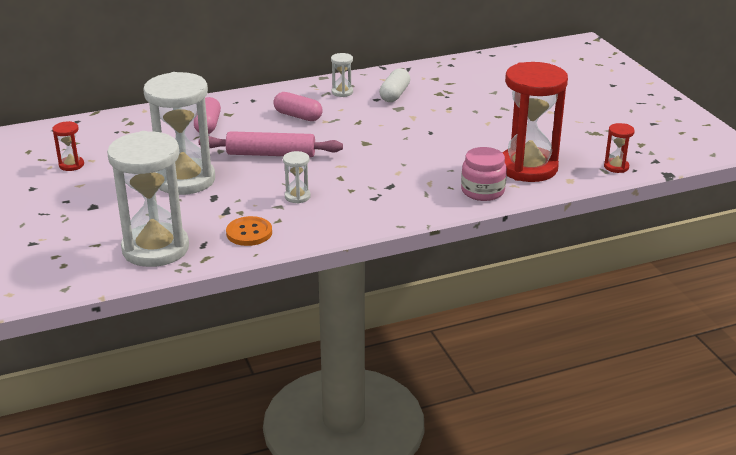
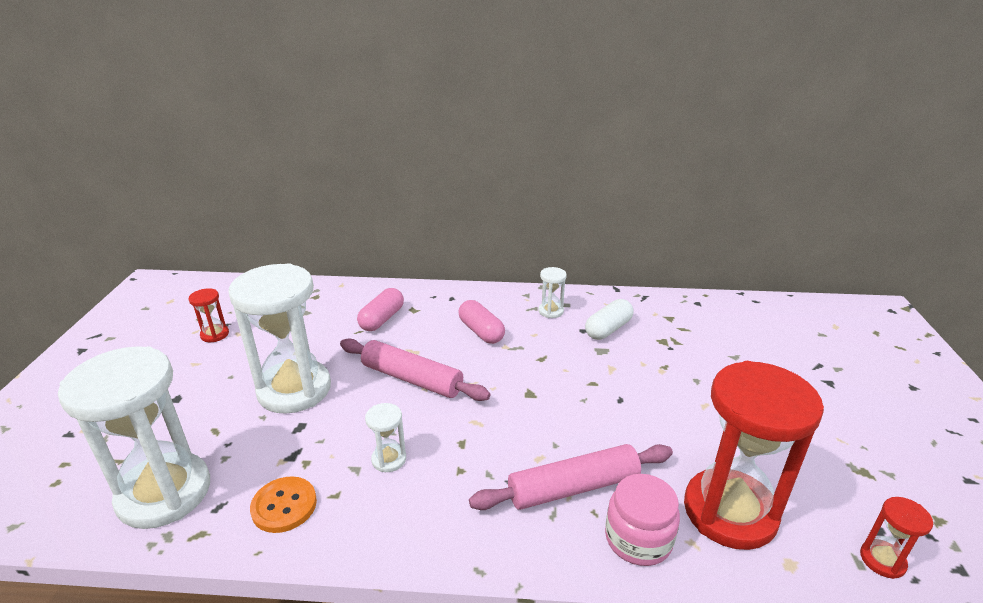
camera: 25 degrees right, 0 degrees up
(430, 180) = (573, 487): none -> pink rolling pin

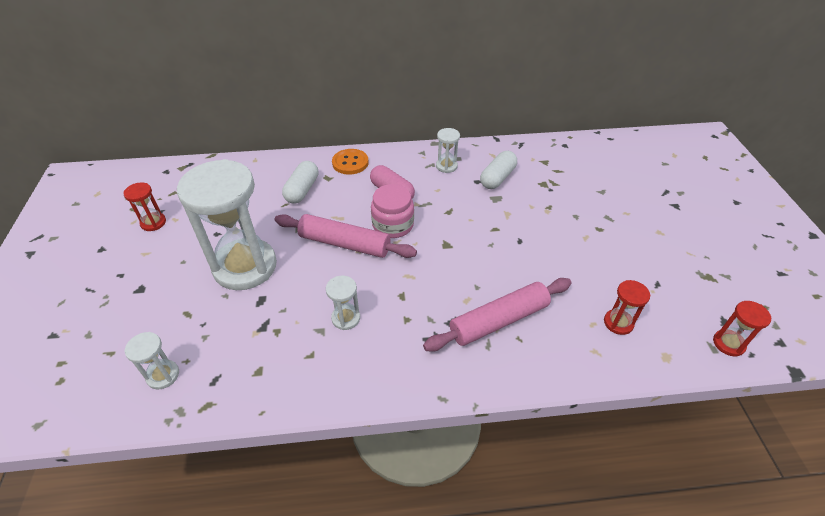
camera: 10 degrees left, 15 degrees up
(164, 493) = (163, 375): white hourglass -> white hourglass, size x0.42
(284, 506) = (270, 371): orange button -> orange button (350, 163)
(382, 319) = (302, 190): pink capsule -> white capsule
(638, 538) = (555, 354): pink jar -> pink jar (393, 225)
(729, 511) = (618, 323): red hourglass -> red hourglass, size x0.42

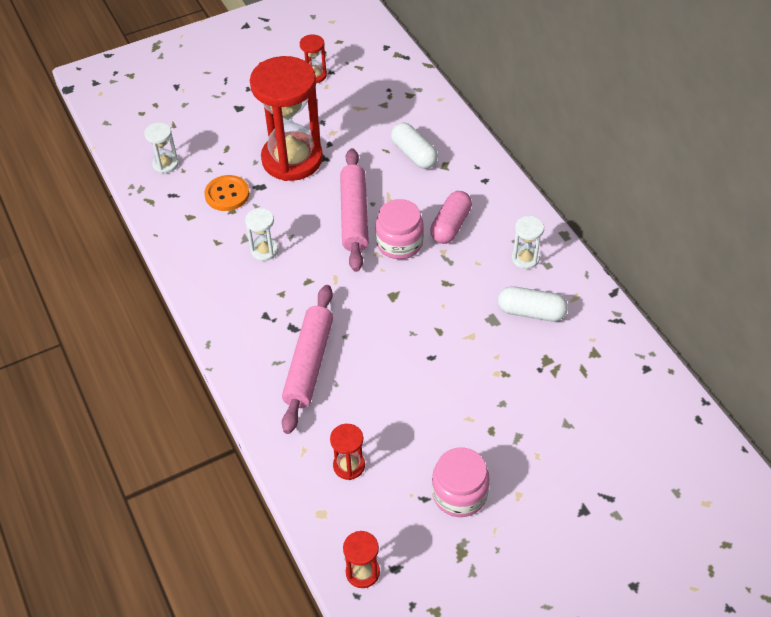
camera: 70 degrees right, 5 degrees up
(245, 267) = (292, 159): white hourglass -> red hourglass
(302, 190) = (414, 154): white capsule -> white capsule turned 60 degrees clockwise
(350, 163) = (480, 174): orange button -> orange button (227, 194)
(499, 320) = (309, 364): pink rolling pin -> pink rolling pin turned 60 degrees clockwise
(655, 262) = (459, 494): none -> pink jar

